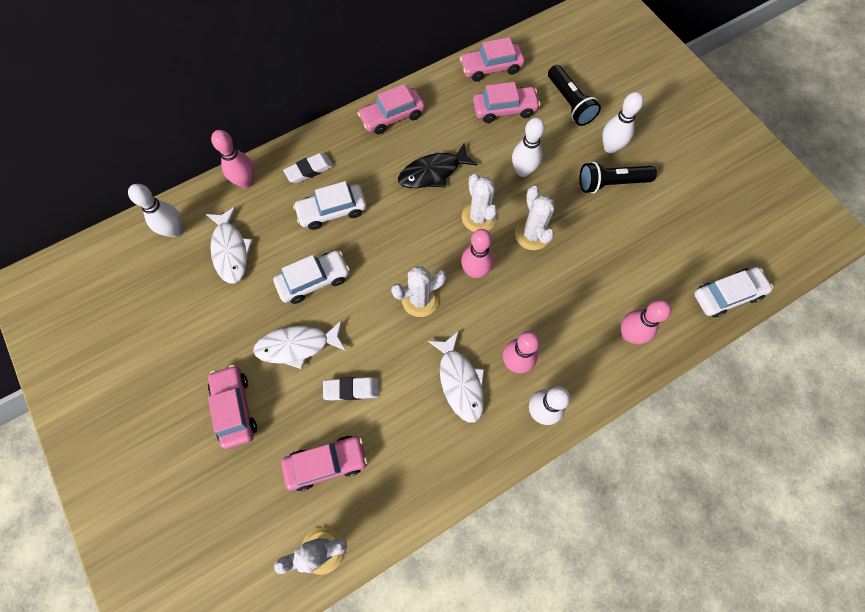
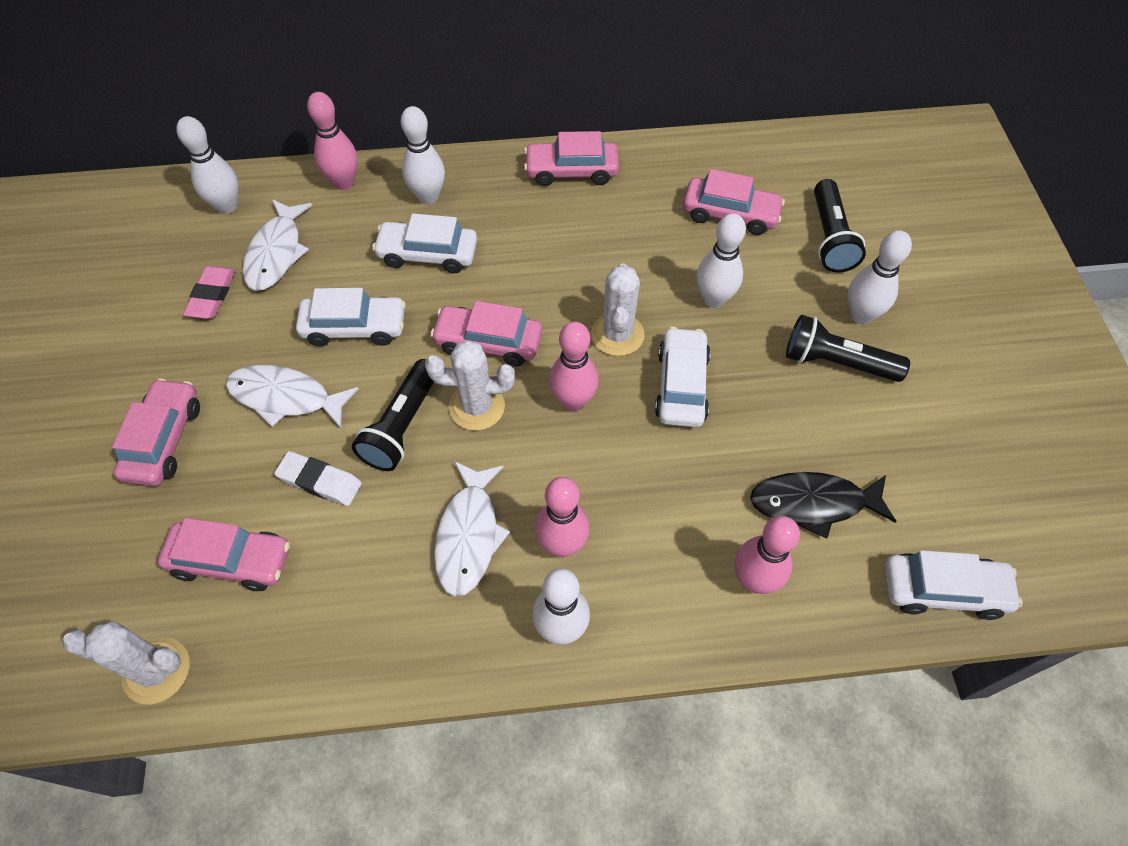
camera: 25 degrees right, 10 degrees down
(205, 298) = (212, 295): none -> pink eraser
(309, 170) = (428, 196): white eraser -> white bowling pin
(381, 332) = (401, 425): none -> black flashlight
(433, 172) = (586, 256): black fish -> black fish (813, 503)
(491, 68) = (740, 158): pink car -> pink car (488, 342)
(532, 234) = (681, 385): white cactus -> white car

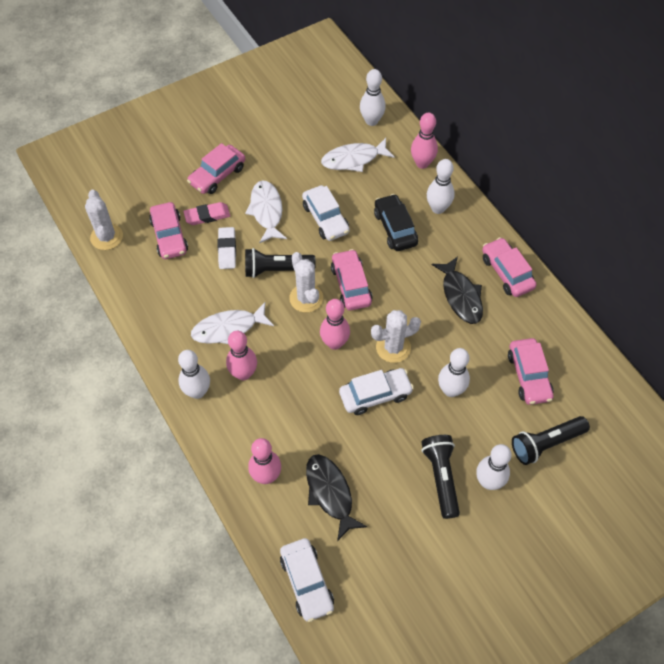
camera: 65 degrees right, 0 degrees up
(164, 440) = (217, 175): pink car -> pink car turned 150 degrees clockwise
(212, 295) = (310, 147): pink eraser -> pink eraser (207, 216)
(428, 254) = (395, 228): white car -> black car
(578, 230) = (460, 296): none -> black fish

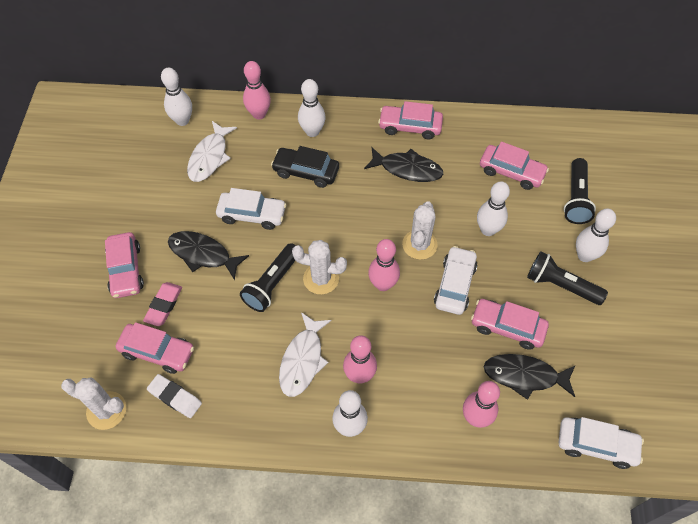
camera: 55 degrees left, 0 degrees up
(227, 250) = (217, 311): white eraser -> white eraser (175, 397)
(266, 211) = (203, 254): white fish -> black fish
(351, 285) = (335, 237): pink car -> pink car (507, 327)

